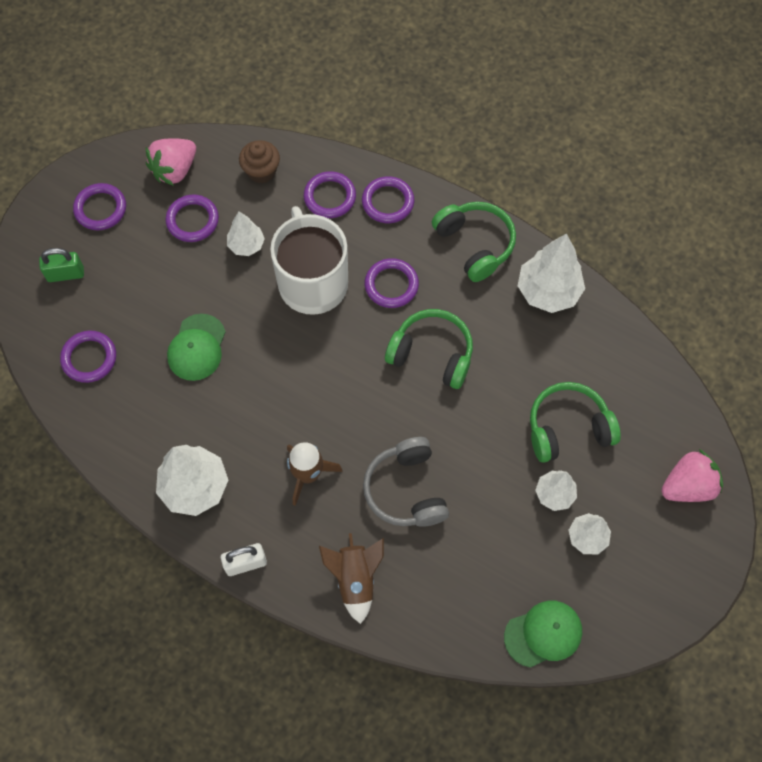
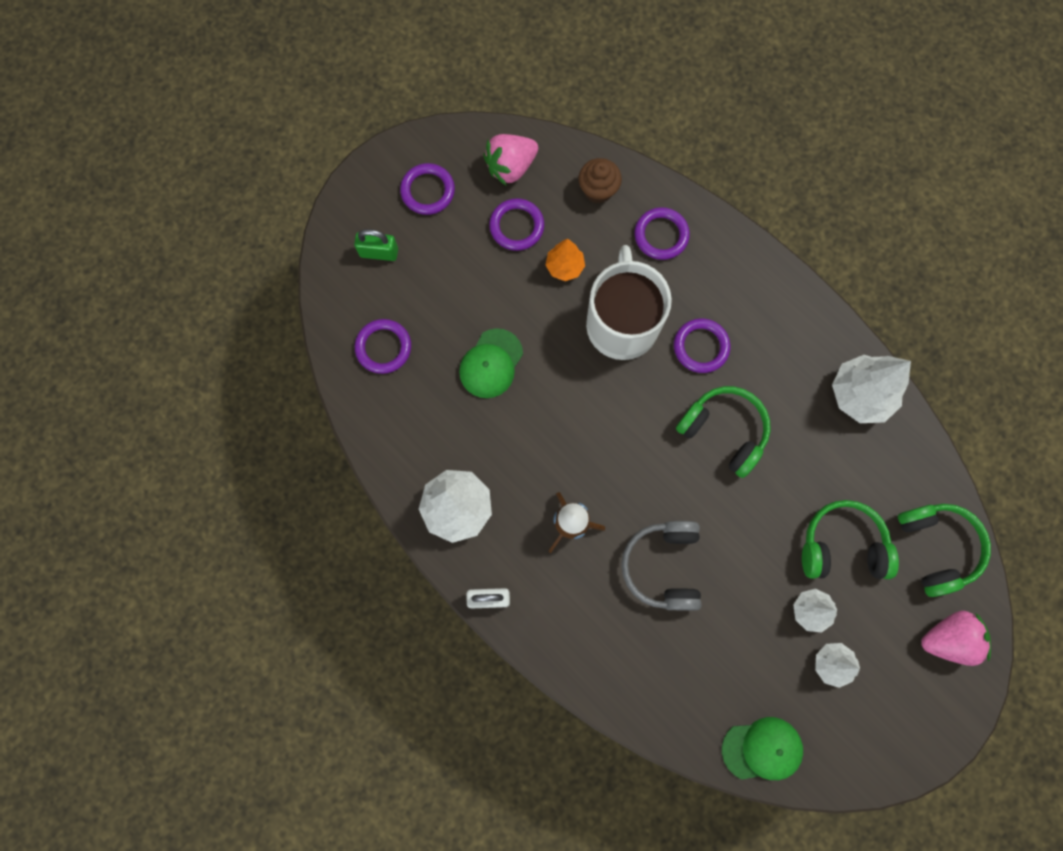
camera: 15 degrees right, 10 degrees up
(246, 245) = (564, 267): white tree -> orange tree
(355, 579) = (591, 643): brown rocket -> none
(388, 202) = (719, 255): purple ring -> none
(475, 244) = (797, 324): green headphones -> green headphones (936, 547)

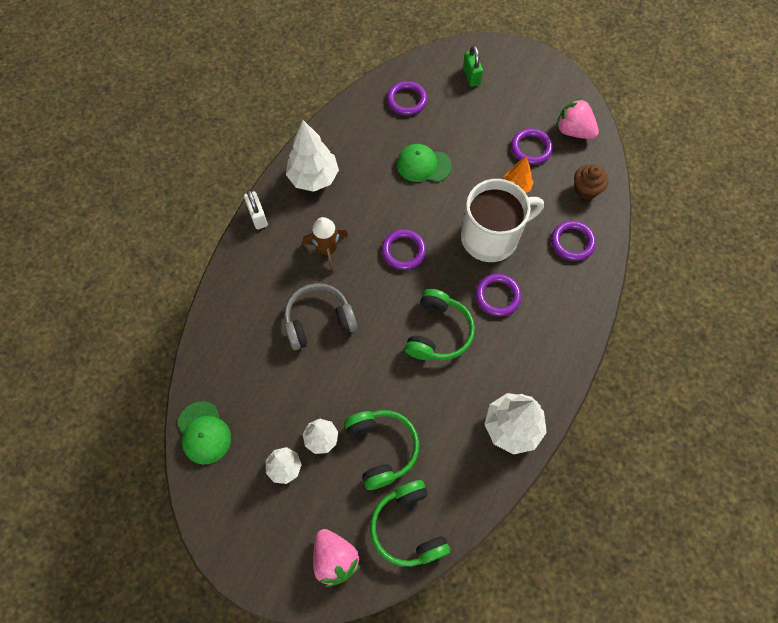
camera: 70 degrees right, 10 degrees down
(428, 191) = (529, 89): purple ring -> purple ring (403, 251)
(936, 547) = (408, 527): green headphones -> green headphones turned 105 degrees clockwise

